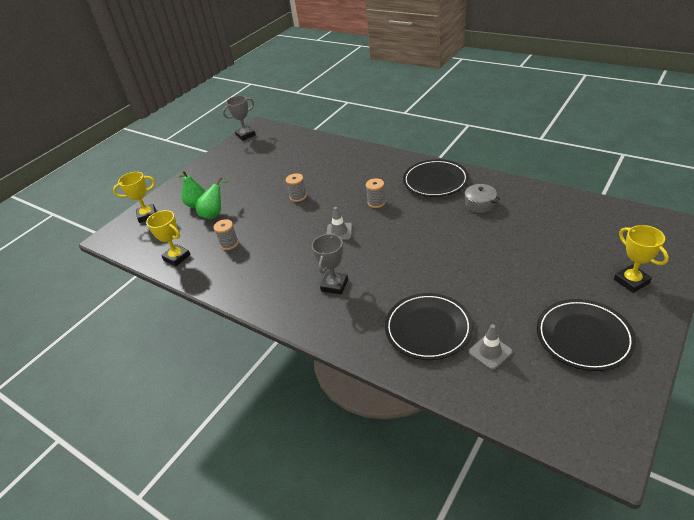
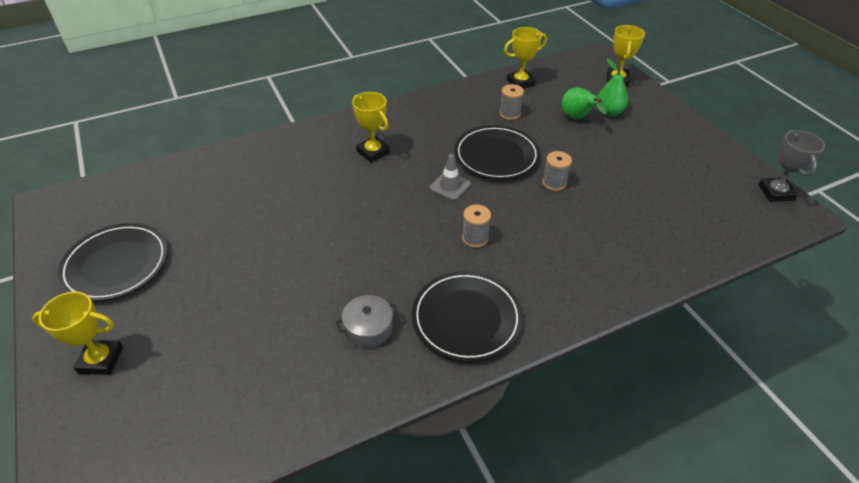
camera: 115 degrees right, 5 degrees up
(334, 285) = (373, 152): grey trophy -> yellow trophy
(428, 328) = (255, 180): black plate -> black plate (496, 156)
(490, 352) = (187, 200): grey traffic cone -> none

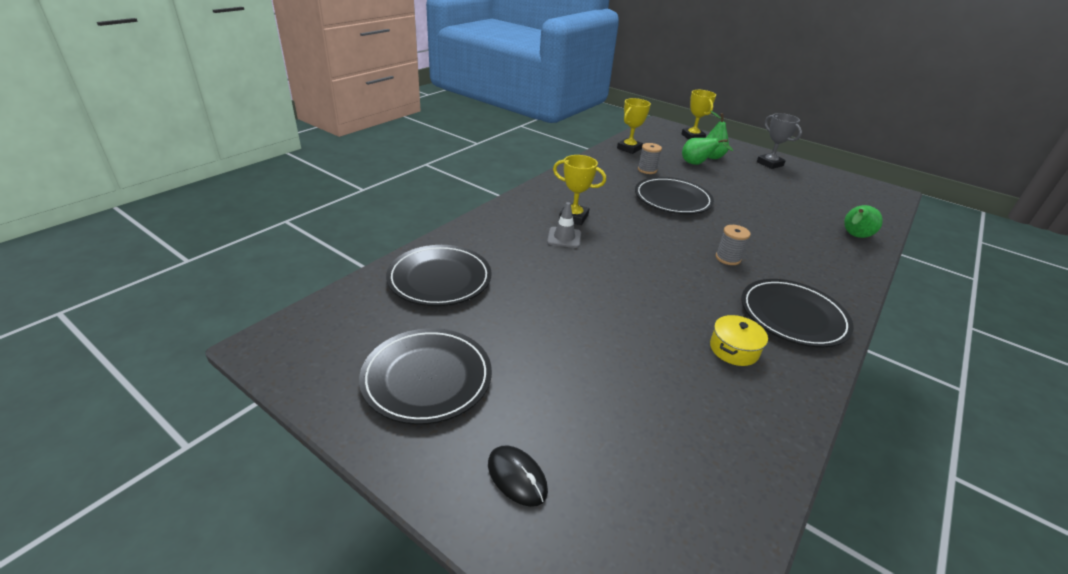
camera: 30 degrees left, 10 degrees down
(101, 360) = (517, 477): yellow trophy -> black mouse
(202, 184) = (439, 279): none -> black plate
(368, 328) = (734, 349): grey pot -> yellow pot
(450, 186) = (665, 227): grey traffic cone -> grey traffic cone (564, 237)
(554, 183) = (734, 208): grey spool -> none
(659, 255) = (854, 236): none -> green pear
(775, 192) = (866, 184): grey trophy -> grey trophy (769, 164)

